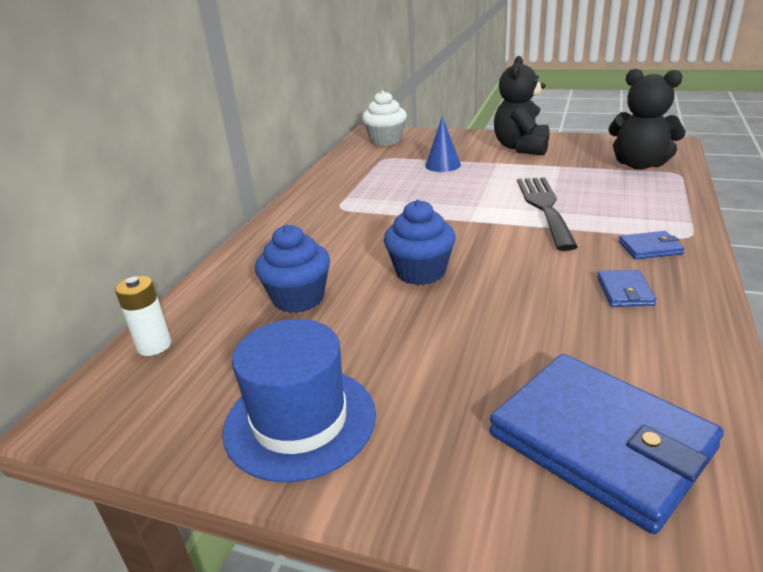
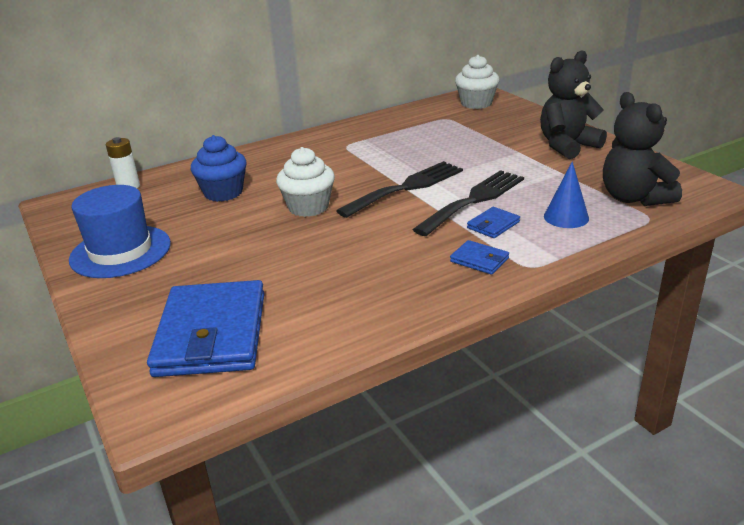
camera: 40 degrees right, 0 degrees up
(420, 272) = (308, 207): blue cupcake -> white cupcake
(443, 165) = (475, 139): blue cone -> blue cone (566, 217)
(471, 219) = (407, 187): none -> black fork
(625, 291) = (396, 276): blue wallet -> blue wallet (493, 225)

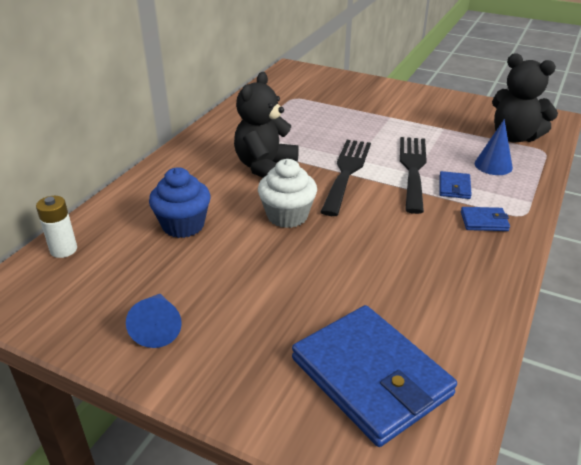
camera: 35 degrees left, 5 degrees up
(120, 251) = (158, 327): blue hat -> blue cone
(476, 103) = (301, 79): white cupcake -> none
(567, 146) = (418, 104): black teddy bear -> black teddy bear (265, 167)

